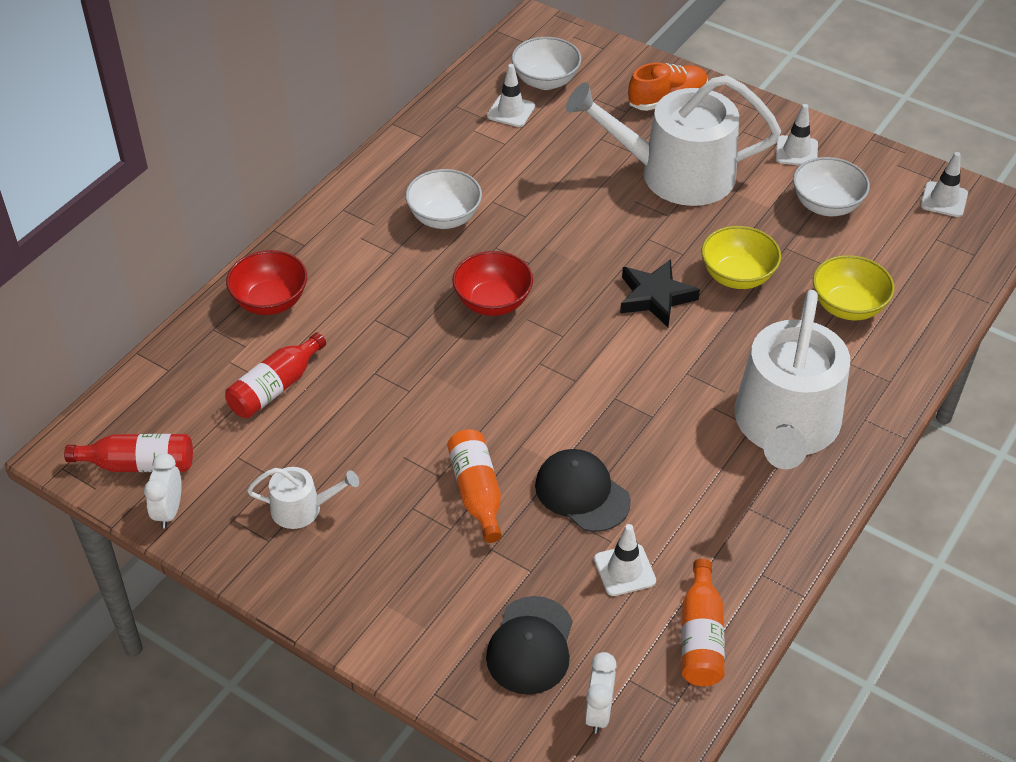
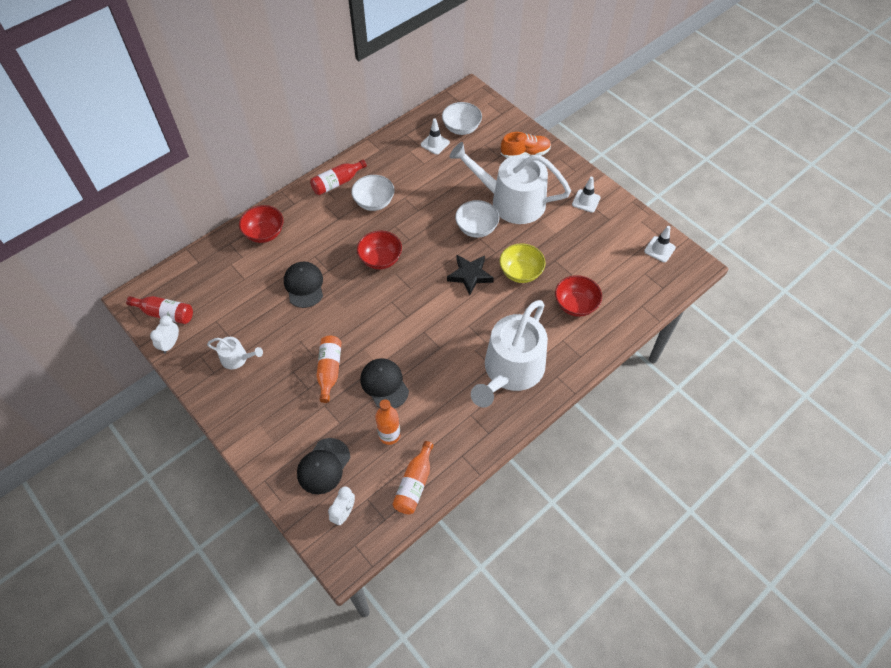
camera: 15 degrees right, 10 degrees up
(275, 387) = (249, 285): red bottle -> red bottle (337, 183)
(375, 369) = (304, 285): none -> black cap
(624, 570) = (389, 435): white traffic cone -> orange bottle
(826, 205) = (589, 239): white bowl -> white bowl (476, 228)
(847, 306) = (575, 305): yellow bowl -> red bowl

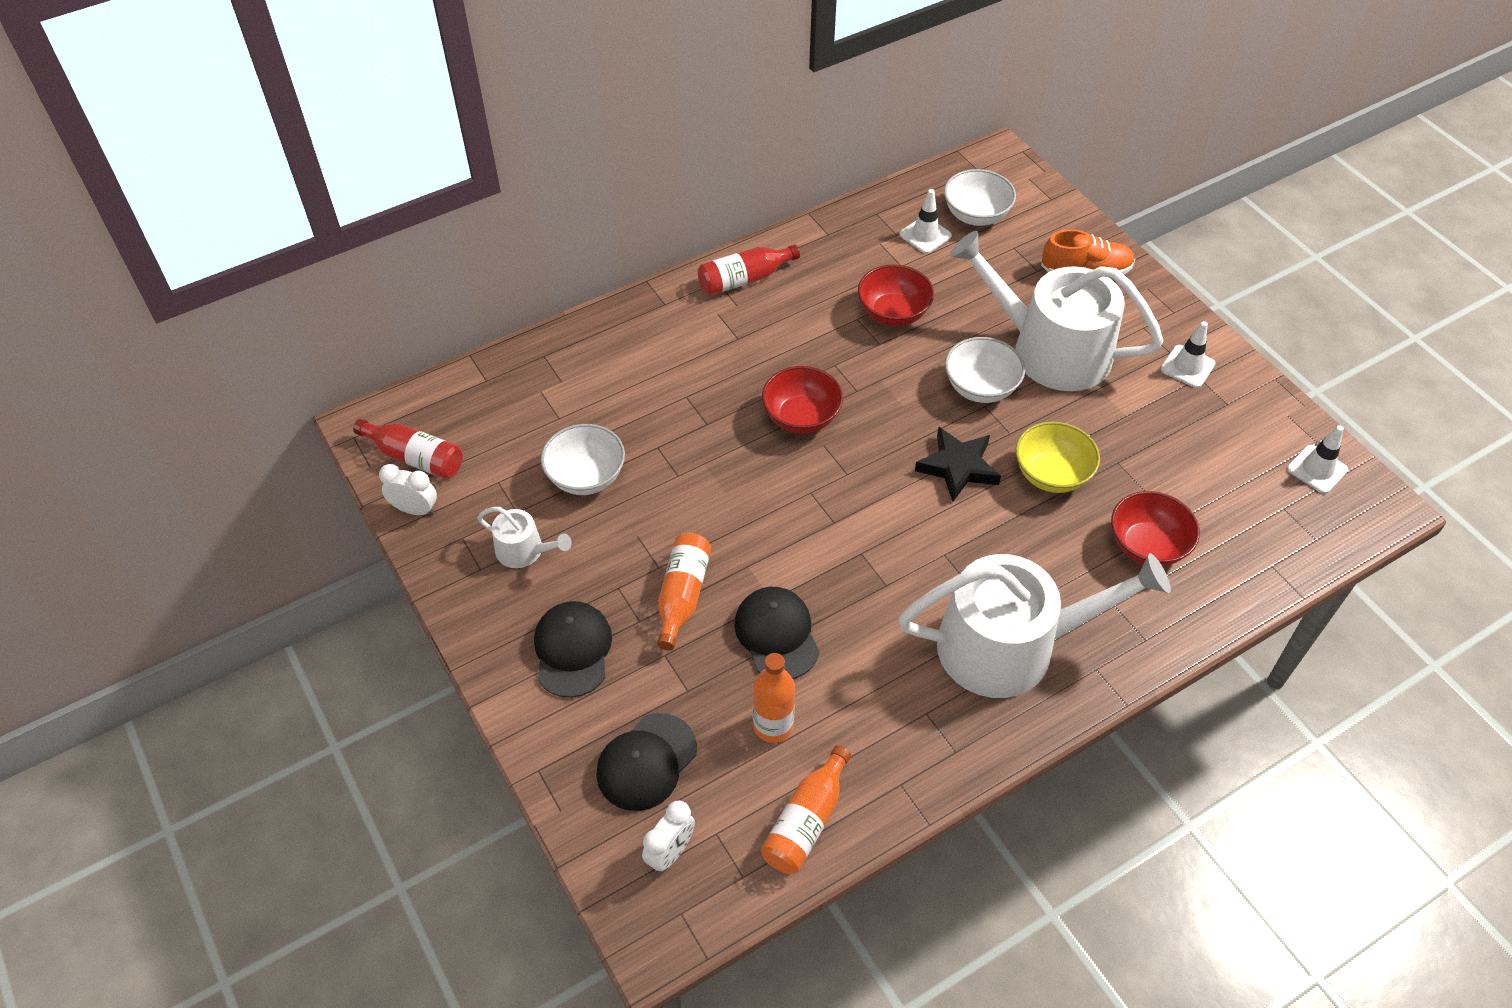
camera: 10 degrees right, 5 degrees down
(170, 344) = (415, 509): white clock -> white clock turned 75 degrees clockwise
(264, 233) = (606, 347): red bowl -> red bowl (893, 313)
(304, 285) = (660, 444): black cap -> black cap (572, 650)
(374, 202) = (804, 320): white bowl -> white bowl (586, 477)
(510, 371) = (1011, 645): white watering can -> white watering can turned 135 degrees counterclockwise

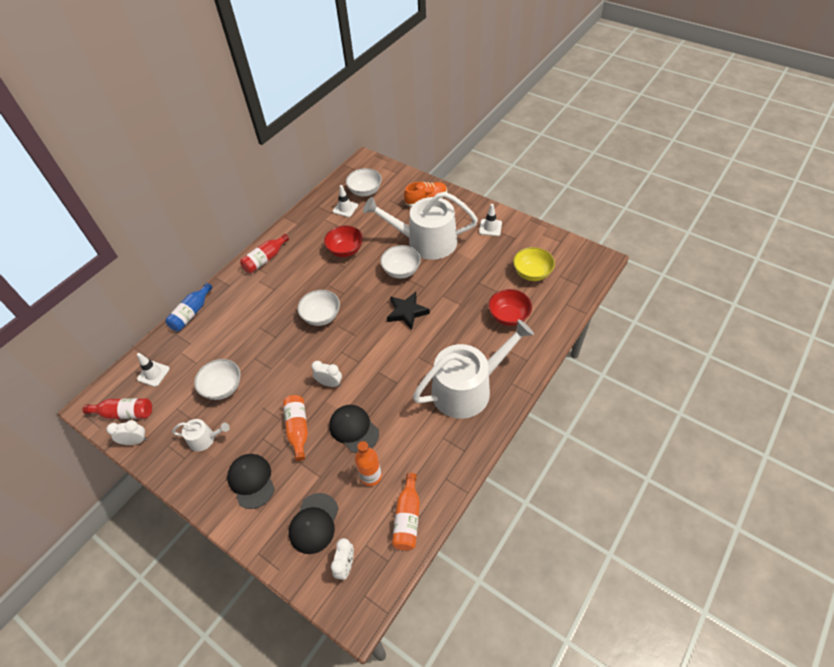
camera: 20 degrees left, 0 degrees up
(583, 330) = (191, 313): none -> blue bottle
(767, 540) = (330, 383): none -> white clock
(801, 417) = (321, 316): red bowl -> white bowl
(1051, 475) = (451, 299): yellow bowl -> yellow bowl (532, 273)
(1317, 469) = (566, 253): white traffic cone -> white traffic cone (153, 374)

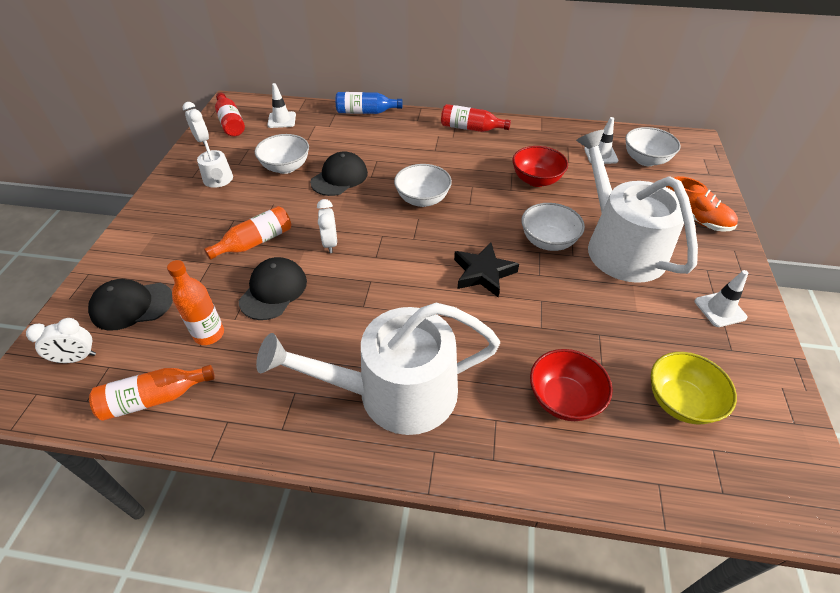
camera: 60 degrees right, 5 degrees down
(251, 481) = (177, 233): black cap -> black cap (339, 177)
(468, 388) = (394, 392): white watering can -> white watering can turned 135 degrees clockwise

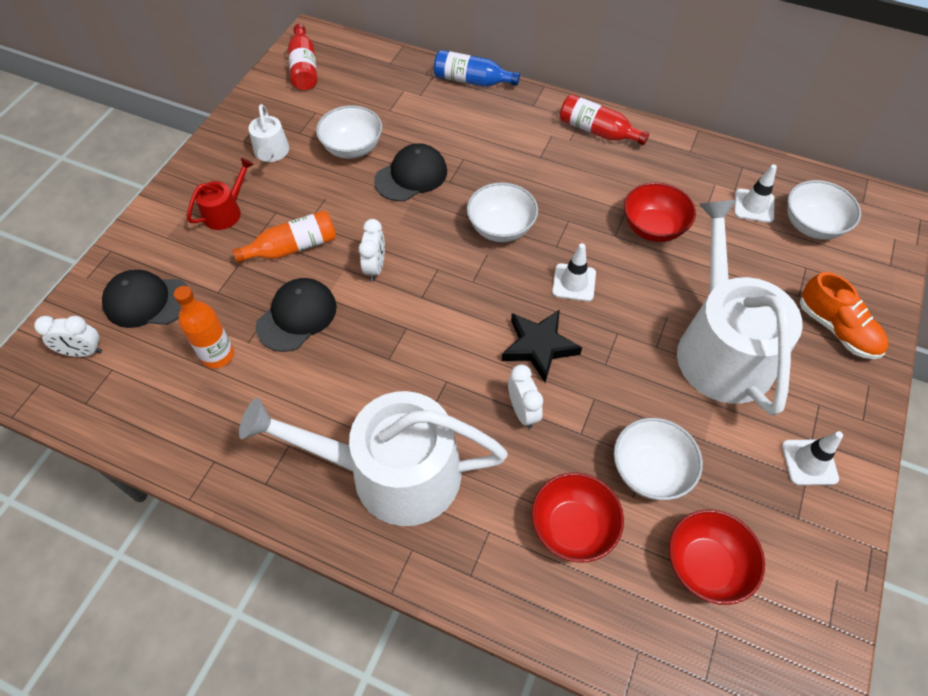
camera: 15 degrees right, 10 degrees up
(154, 398) = (149, 417): orange bottle -> none
(189, 227) = (226, 211): none -> red watering can
(202, 140) = (265, 90): white clock -> white clock (523, 411)
(282, 120) = (365, 75): white traffic cone -> white traffic cone (574, 282)
(548, 241) = (633, 320): white bowl -> white bowl (650, 471)
(680, 402) = (705, 565): yellow bowl -> red bowl

